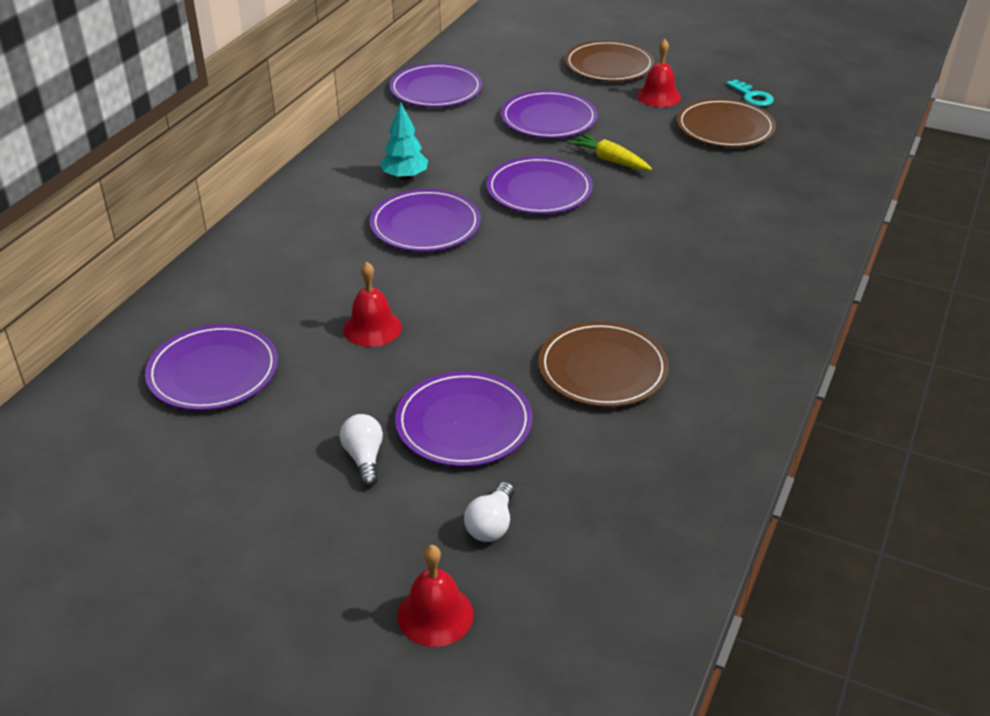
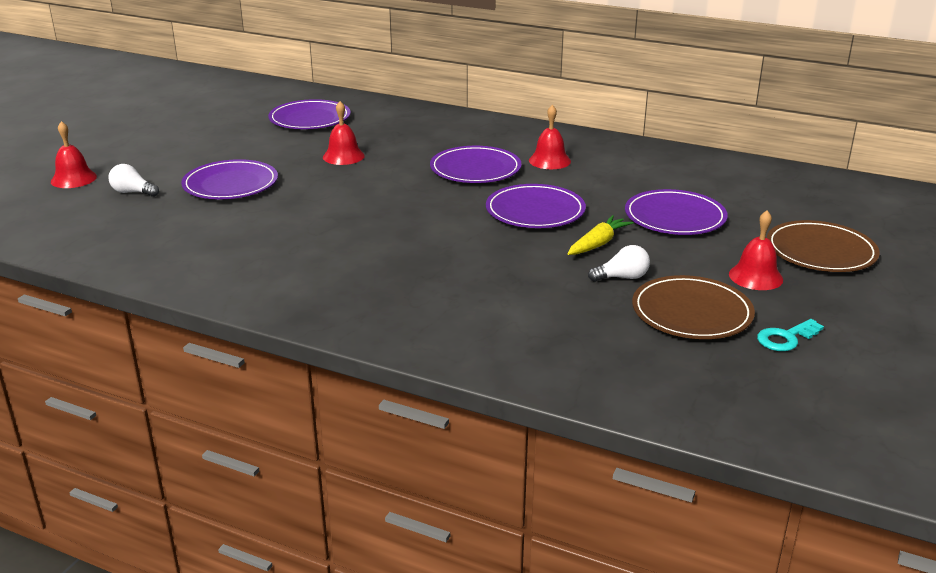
camera: 90 degrees right, 10 degrees down
(364, 458) = (211, 158): white light bulb -> white light bulb (622, 277)
(405, 177) = (549, 160): turquoise tree -> red bell
(436, 90) = (714, 169): purple plate -> none
(602, 369) = (271, 229): brown plate -> none

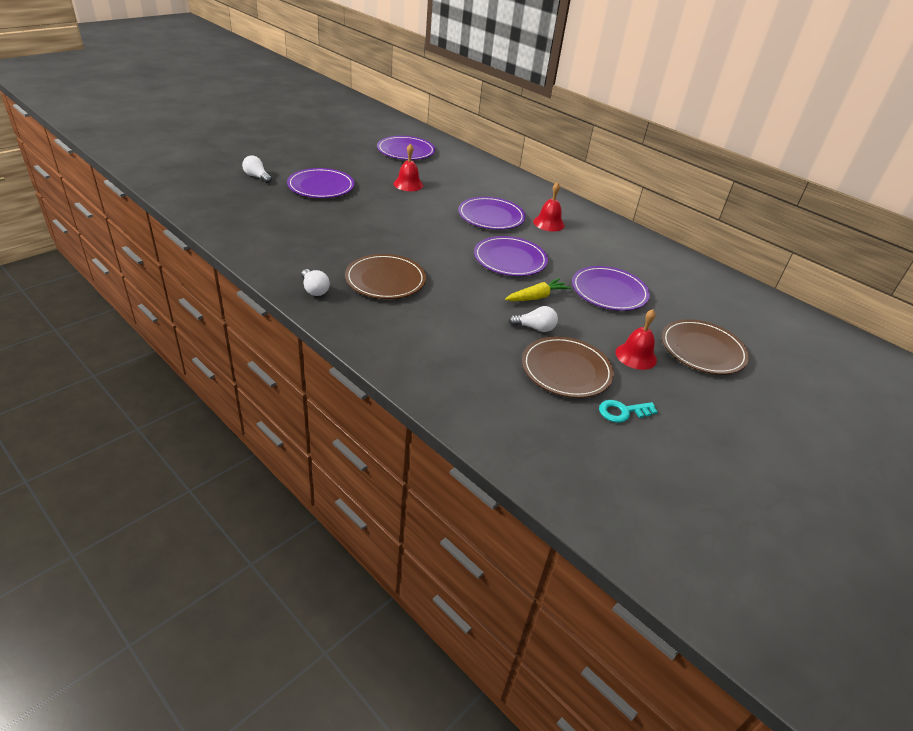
camera: 15 degrees right, 10 degrees up
(73, 179) = (228, 158): red bell -> none
(319, 305) = (314, 290): none -> white light bulb
(401, 271) = (385, 280): none -> brown plate

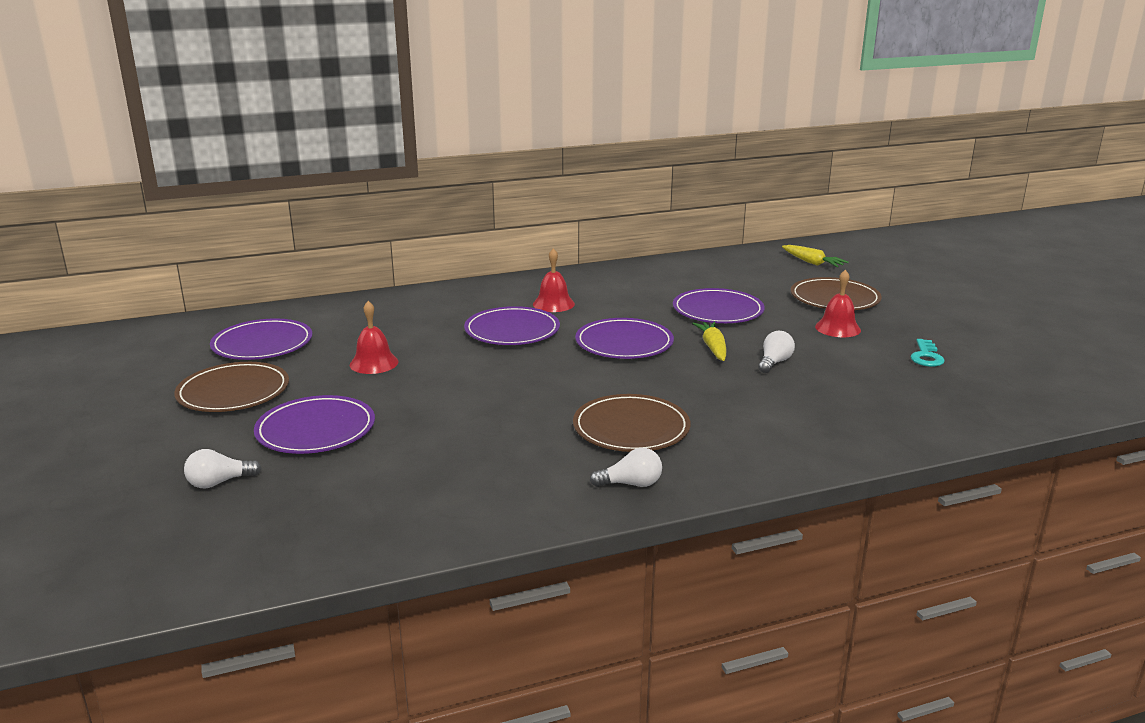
camera: 60 degrees left, 15 degrees down
(566, 370) = (855, 365): brown plate -> brown plate (233, 392)
(777, 331) = (812, 263): none -> yellow carrot

